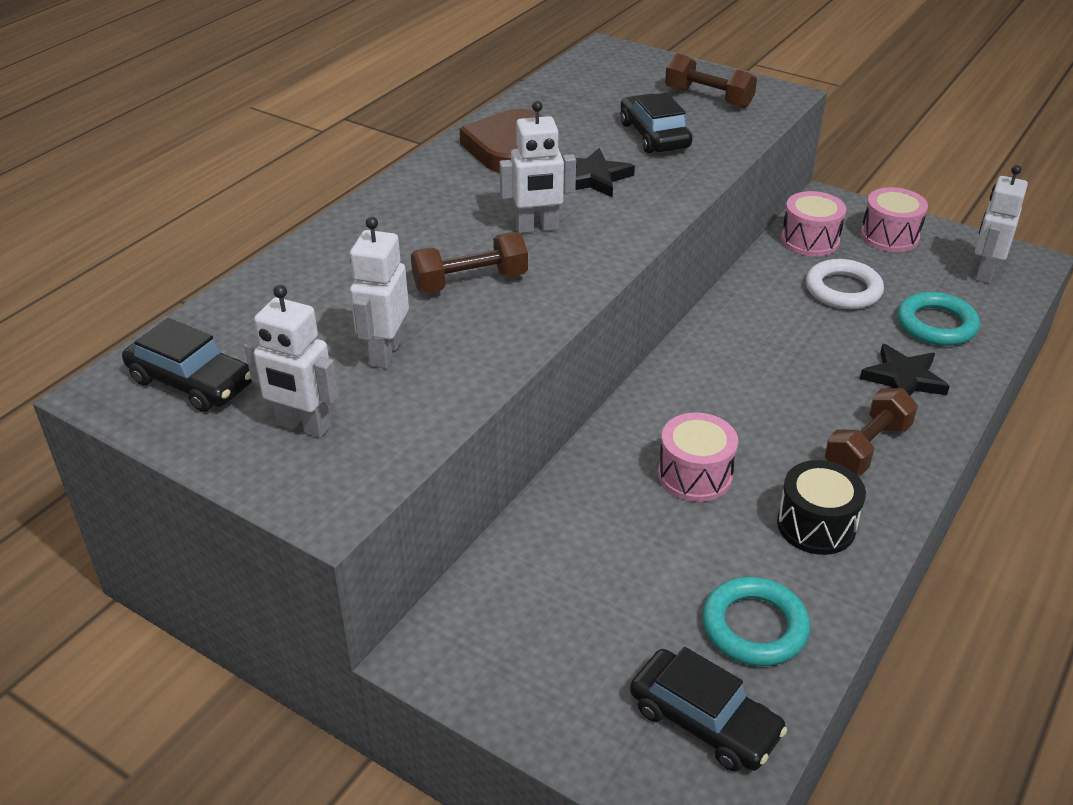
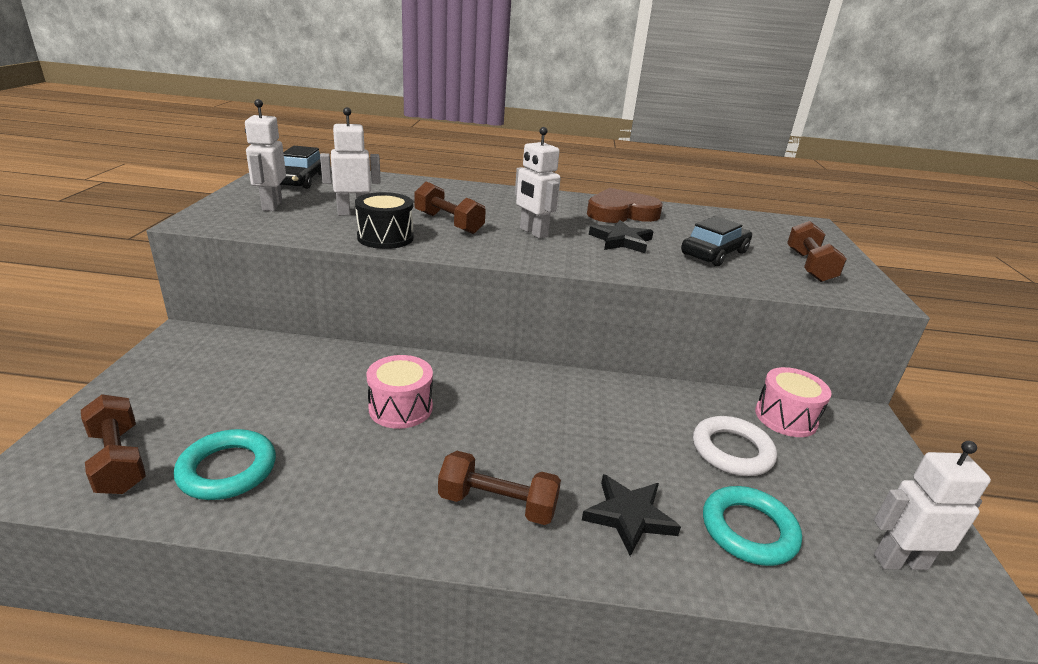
camera: 60 degrees right, 10 degrees down
(704, 721) = (118, 460): black car -> brown dumbbell
(816, 525) = (368, 486): black drum -> black drum (385, 237)
(889, 236) = (865, 470): pink drum -> none

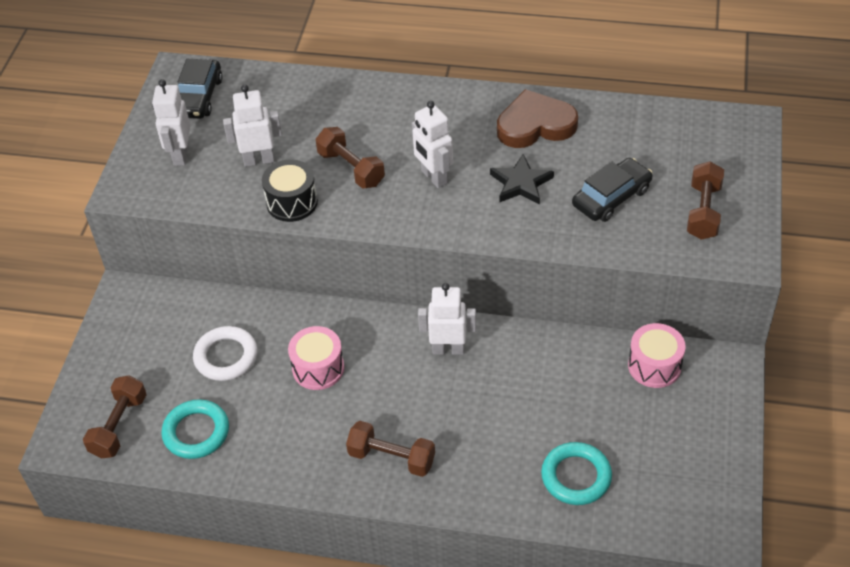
camera: 10 degrees right, 20 degrees up
(118, 460) = (119, 426): brown dumbbell -> brown dumbbell turned 45 degrees clockwise
(629, 516) = (488, 466): black star -> none
(732, 451) = (590, 404): white ring -> white ring (226, 357)
(900, 561) = (681, 500): white robot -> white robot (448, 349)

